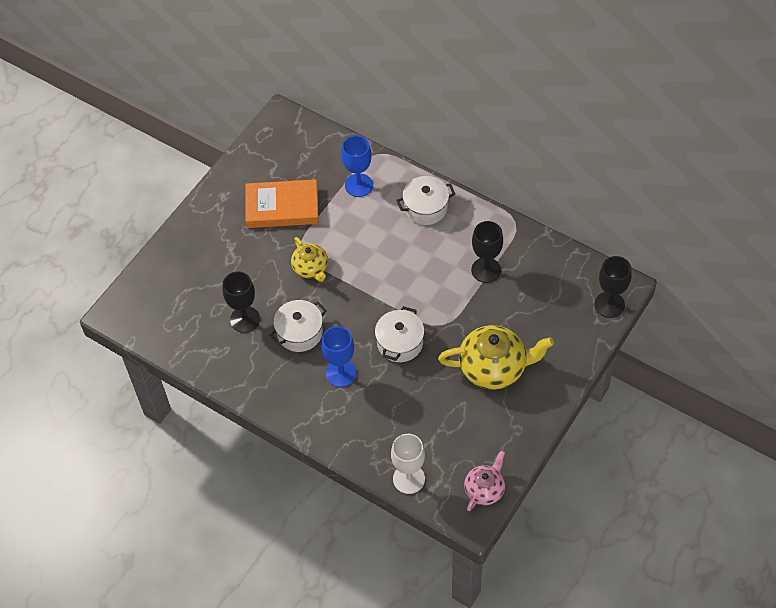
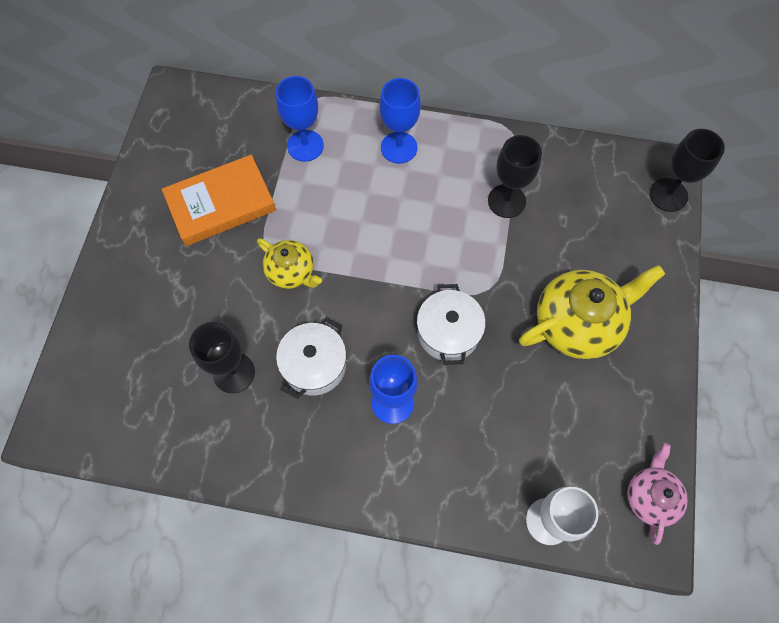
camera: 25 degrees left, 10 degrees up
(426, 208) = (399, 148): white pot -> blue goblet

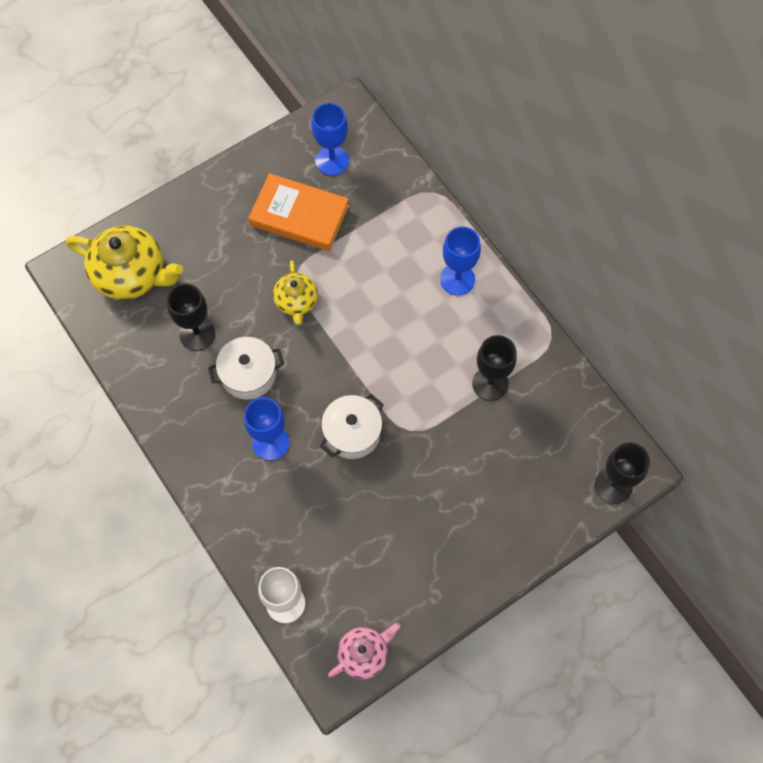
camera: 45 degrees right, 0 degrees up
(305, 146) = (395, 222): blue goblet -> blue goblet (332, 161)
(578, 323) = (444, 508): yellow teapot -> yellow teapot (131, 275)

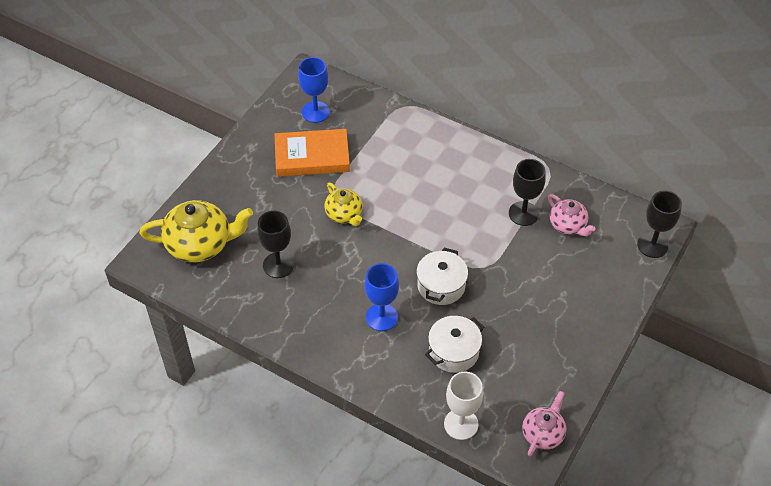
camera: 25 degrees left, 15 degrees down
(248, 374) = (336, 277): white pot -> white pot (453, 352)
(457, 279) = (457, 155): blue goblet -> none
(532, 419) = (568, 225): none -> pink teapot

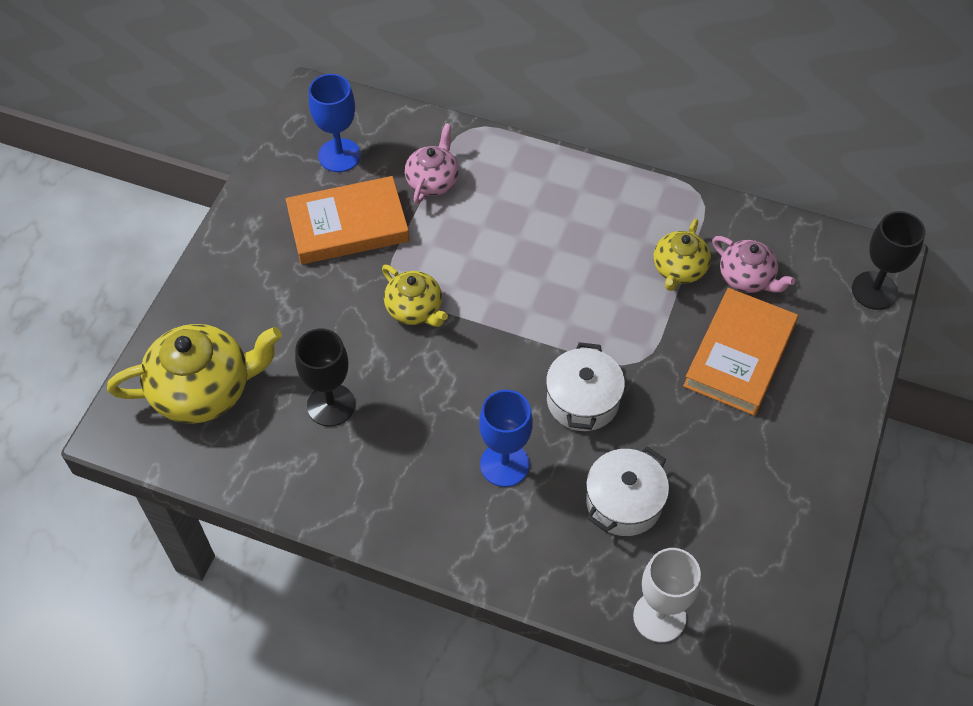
camera: 10 degrees left, 5 degrees up
(523, 213) = (679, 269): black goblet -> yellow teapot
(543, 433) = (783, 611): pink teapot -> pink teapot (433, 181)
(551, 273) = (739, 355): none -> orange book

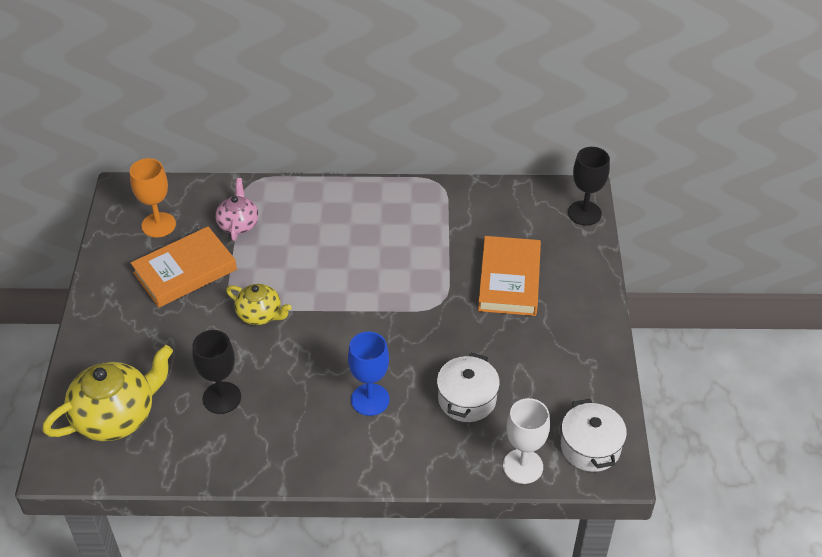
camera: 20 degrees left, 10 degrees down
(339, 155) = (158, 225): blue goblet -> orange goblet
(582, 400) = (410, 340): white pot -> white pot (590, 447)
(679, 269) = (444, 236): yellow teapot -> none
(747, 278) = (494, 228): pink teapot -> none

